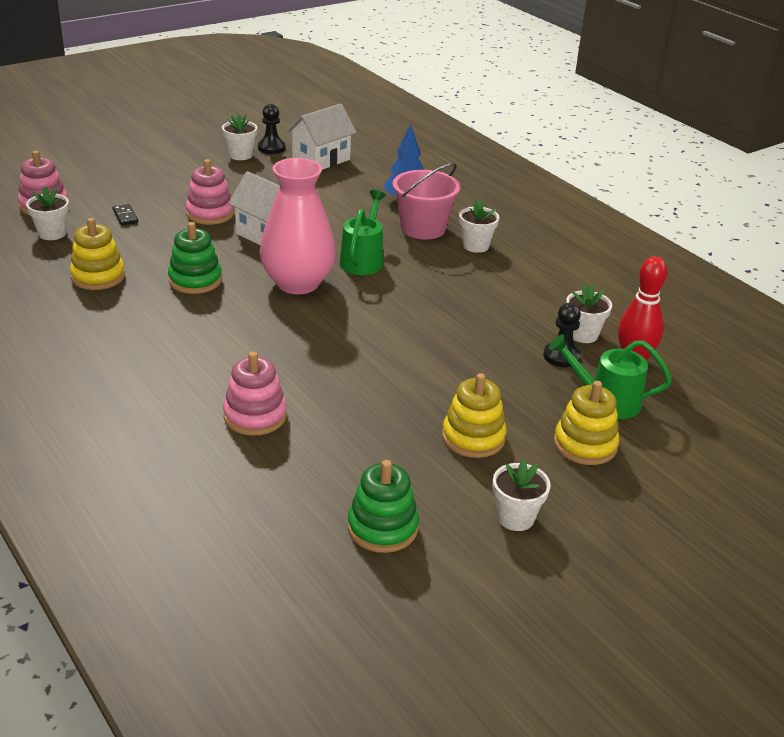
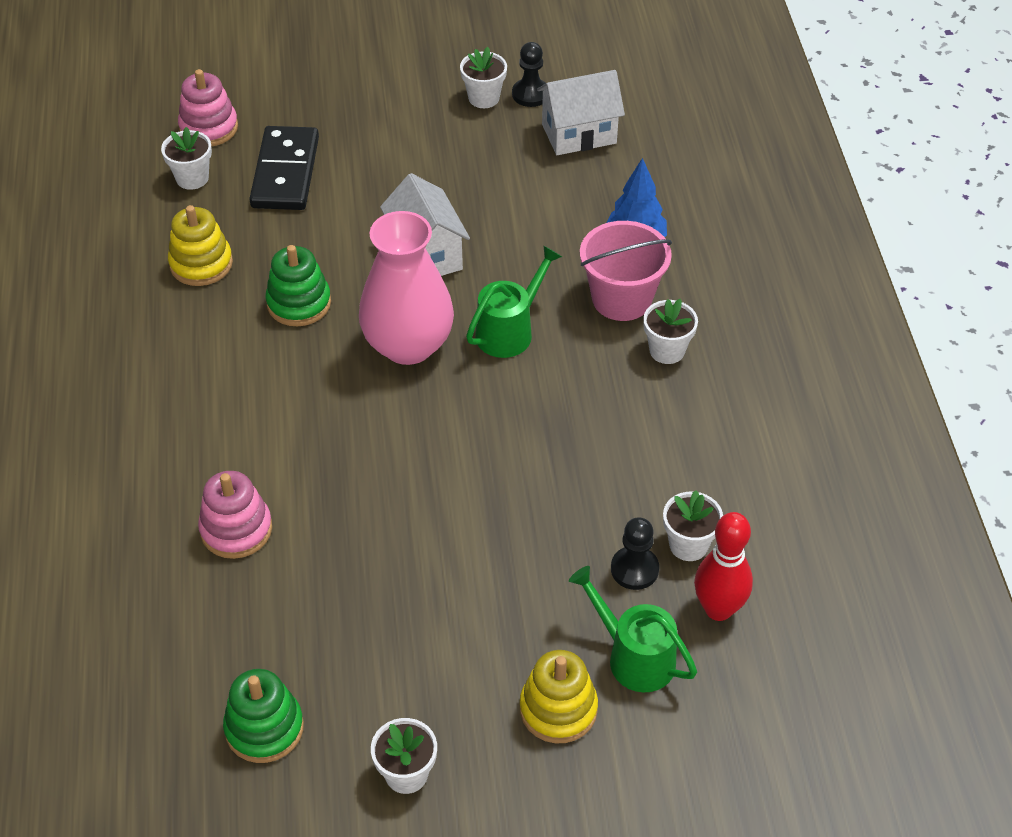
camera: 30 degrees right, 15 degrees up
(125, 216) = (285, 172): black domino -> black domino, size x2.48
(210, 214) = (382, 195): pink stacking toy -> none
(473, 437) = (441, 649): yellow stacking toy -> none

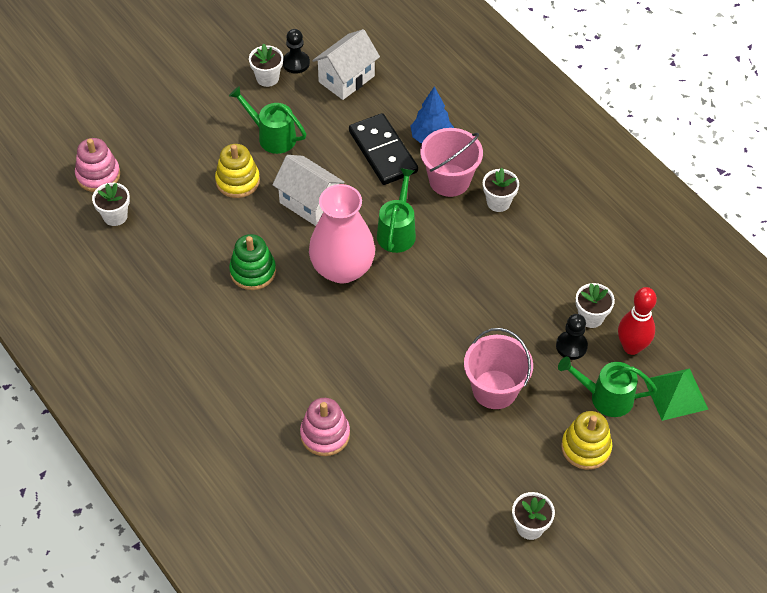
camera: 30 degrees left, 5 degrees up
(201, 264) = (168, 273): yellow stacking toy -> yellow stacking toy (237, 181)
(264, 728) = (432, 543): green stacking toy -> none
(285, 172) = (175, 185): black domino -> black domino (382, 152)
(439, 163) = (272, 136): none -> green watering can
(490, 576) = (495, 389): none -> pink bucket
(737, 700) = (675, 394): none -> green pyramid

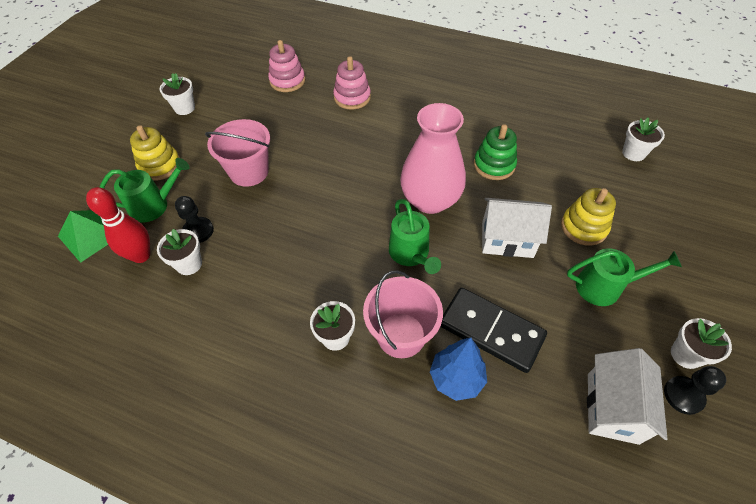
camera: 150 degrees right, 0 degrees up
(98, 175) = (686, 175): pink stacking toy -> pink stacking toy (287, 81)

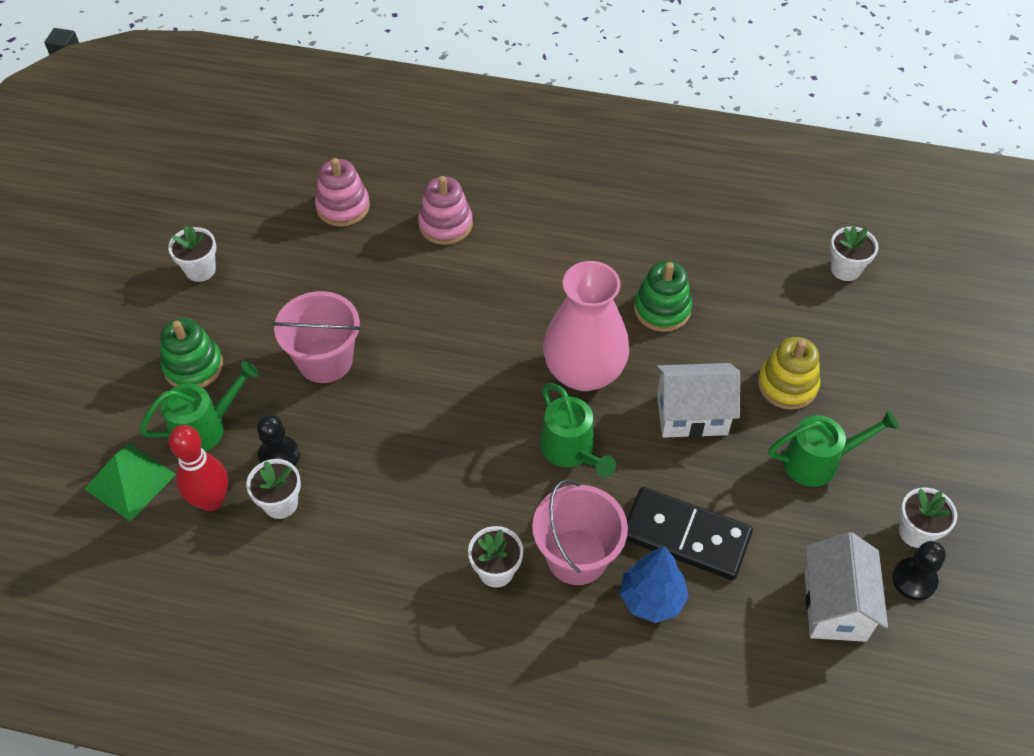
camera: 10 degrees left, 0 degrees up
(160, 165) = (193, 366): yellow stacking toy -> green stacking toy

